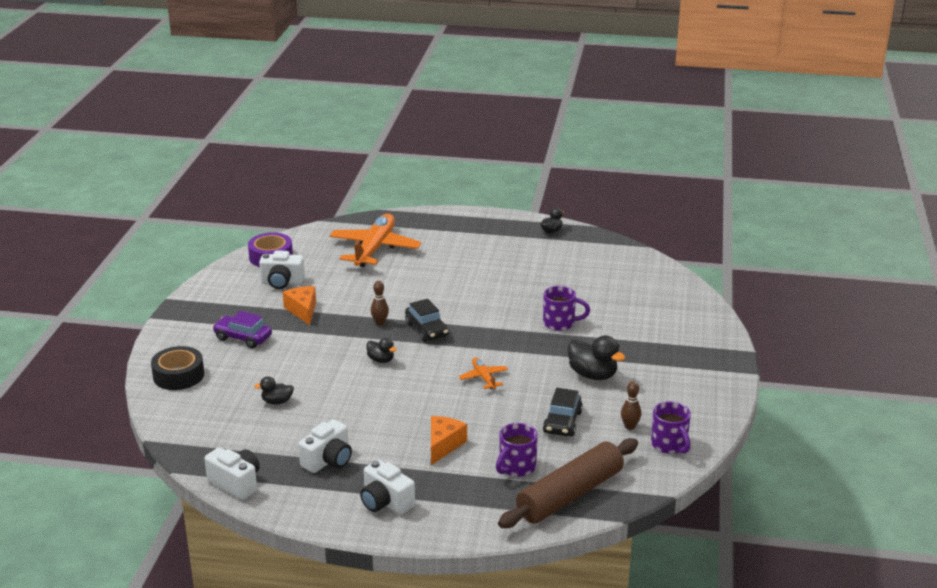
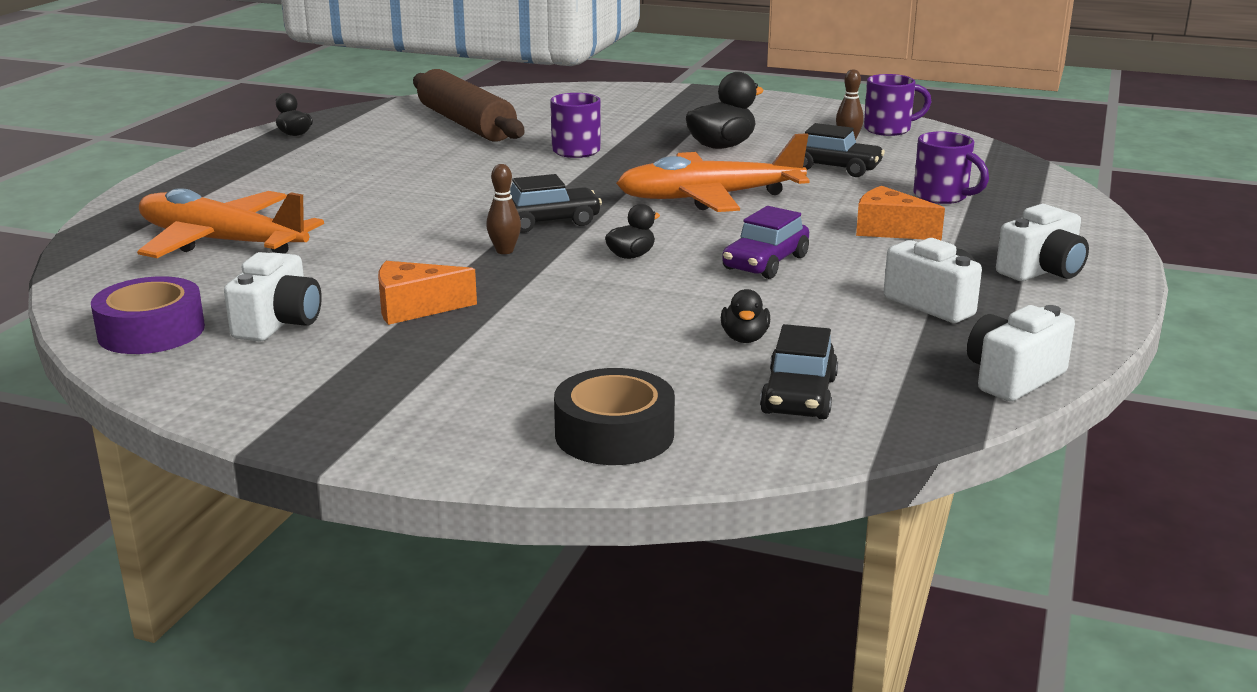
camera: 80 degrees left, 5 degrees down
(215, 420) = (799, 396): none -> black car
(243, 338) = (489, 365): purple car -> purple car (765, 263)
(483, 378) = (710, 198): orange plane -> orange plane, size x2.16
(570, 495) = (1000, 177): brown rolling pin -> brown rolling pin (466, 124)

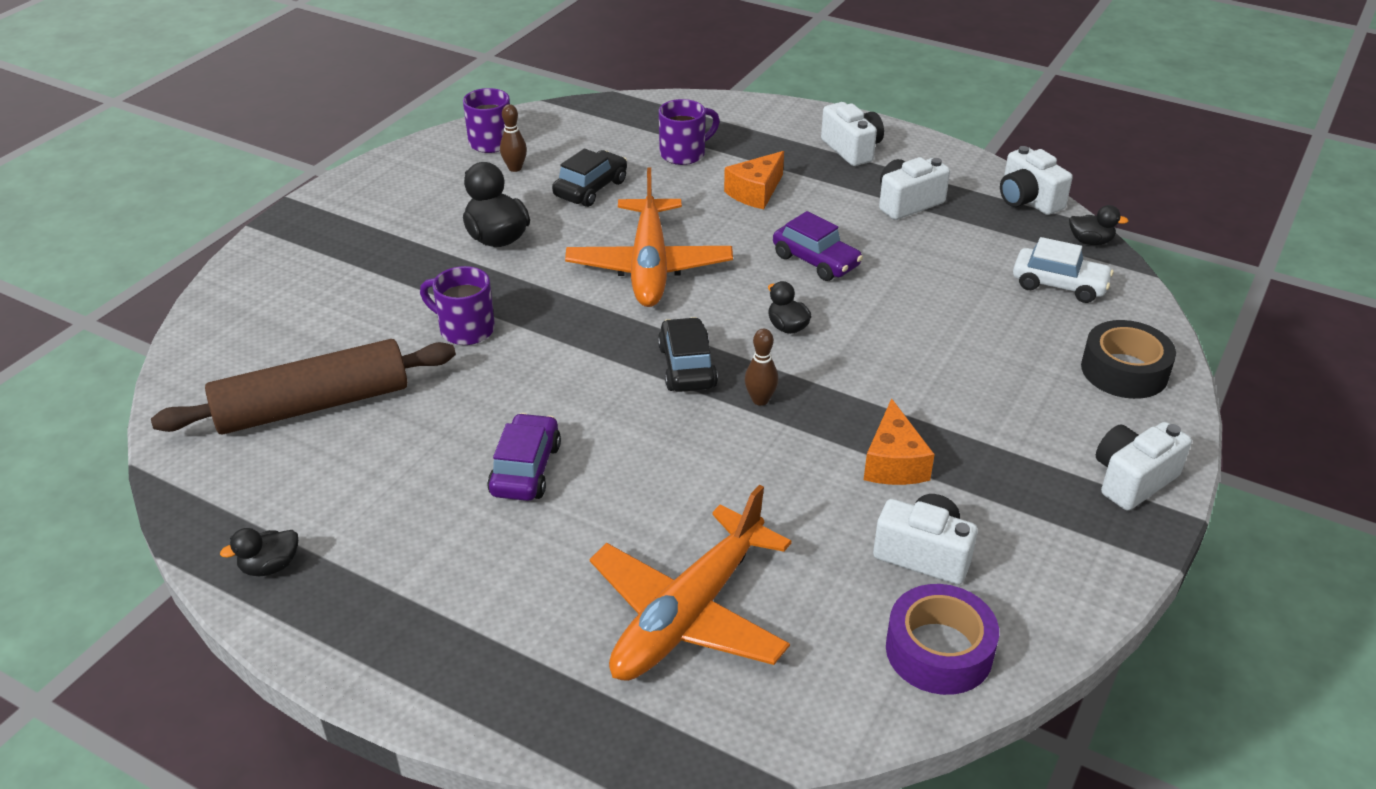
camera: 80 degrees left, 15 degrees up
(392, 431) = (1132, 480): none -> white camera
(396, 183) = (525, 469): none -> purple car
(744, 338) = (965, 293): black duck -> black duck (1090, 241)
(799, 396) = (1059, 285): black car -> white car

